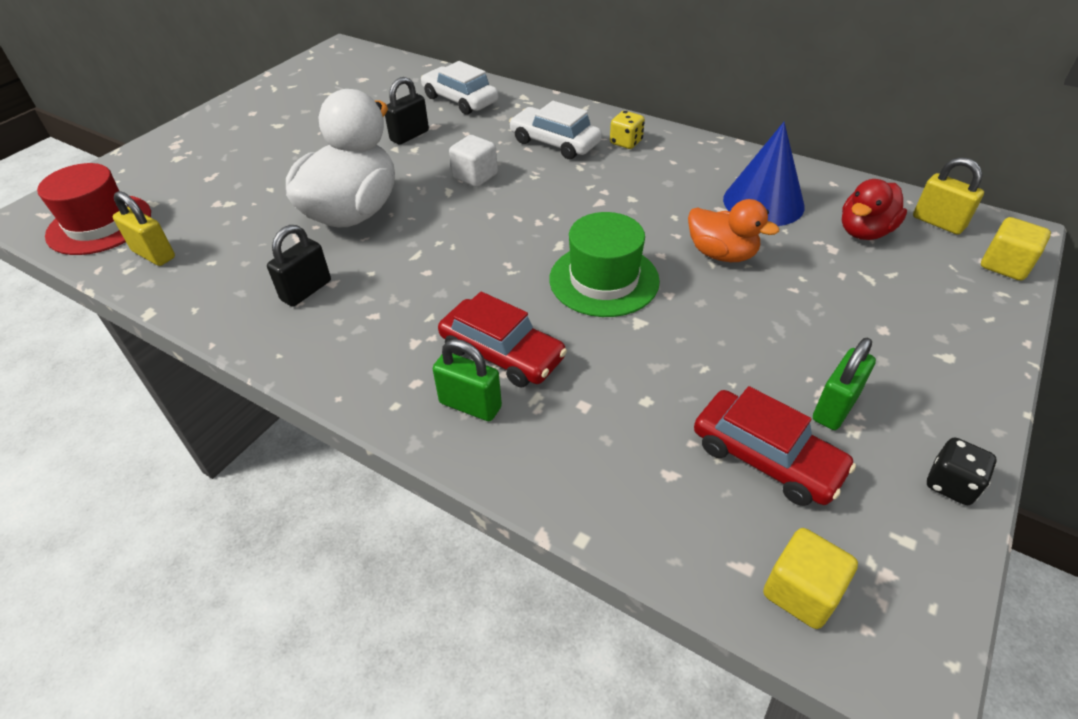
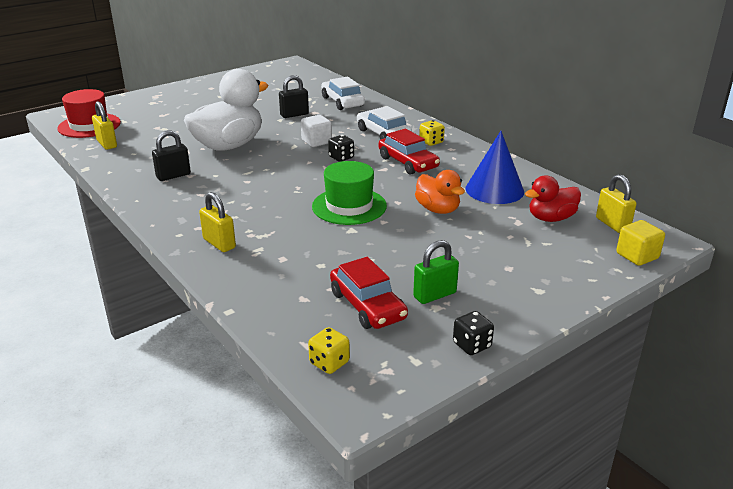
camera: 20 degrees right, 15 degrees down
(470, 405) = (219, 243): green padlock -> yellow padlock
(502, 353) = (257, 226): red car -> red car (408, 162)
(529, 196) = (341, 157): none -> black dice
(801, 592) = (329, 363): yellow cube -> yellow dice

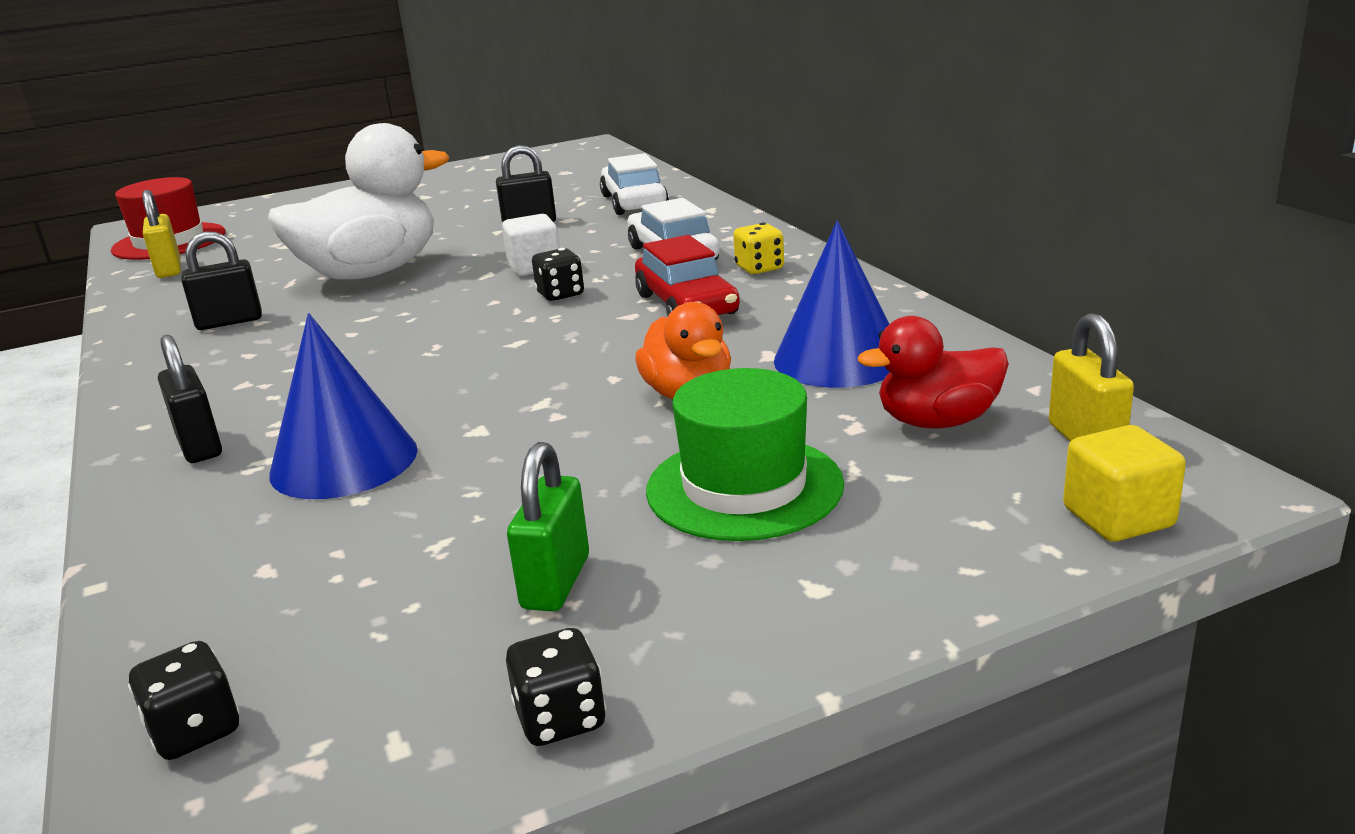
camera: 15 degrees right, 5 degrees down
(219, 243) = (199, 446): yellow padlock -> black padlock
(299, 247) = (344, 461): none -> blue cone
(329, 363) = (195, 731): yellow dice -> black dice
(349, 206) = (508, 383): green hat -> green hat (744, 487)
(367, 305) = (387, 596): red car -> none
(435, 295) = (556, 582): green padlock -> green padlock turned 60 degrees counterclockwise

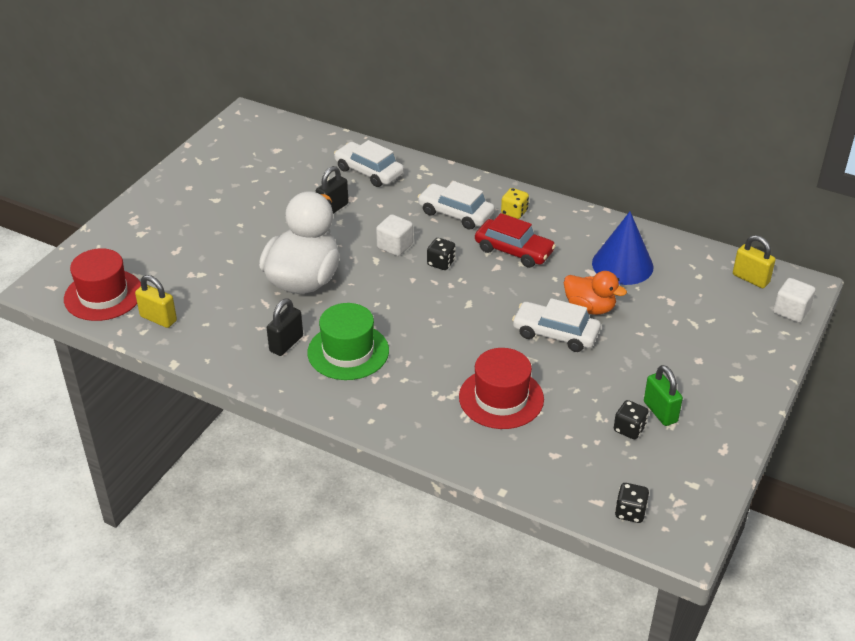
camera: 40 degrees left, 15 degrees up
(199, 446) = (421, 418): black padlock -> none
(344, 461) = (501, 398): blue cone -> red hat
(561, 719) = (725, 454): black dice -> black dice (629, 429)
(575, 410) = (555, 333): none -> white car
(744, 487) = (668, 346): green hat -> green hat (348, 351)
(937, 422) = (695, 287): red duck -> none
(1118, 518) = (791, 311): yellow cube -> white cube

